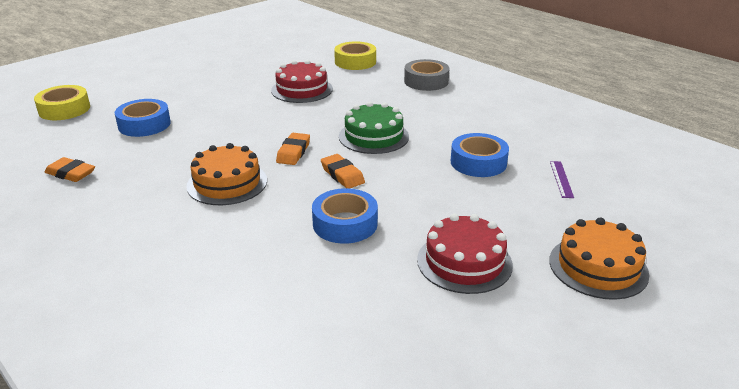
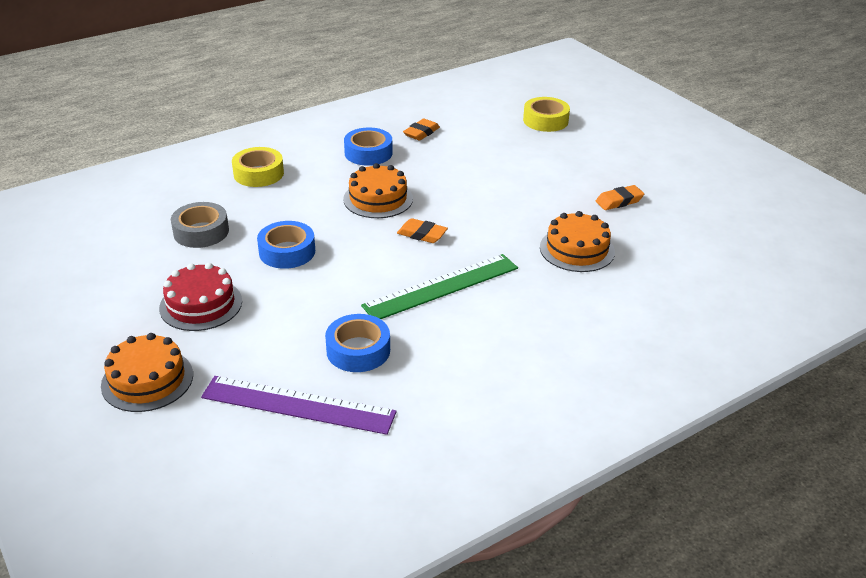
camera: 100 degrees right, 5 degrees up
(144, 124) = (504, 158): blue tape -> blue tape (368, 153)
(302, 90) = (577, 249): red cake -> orange cake
(342, 175) = (367, 258): orange eraser -> orange eraser (619, 201)
(355, 62) = (671, 299): yellow tape -> yellow tape (258, 173)
(373, 136) = (441, 287): green cake -> green ruler
(426, 81) = (595, 353): grey tape -> grey tape (201, 232)
(561, 179) = (298, 405): purple ruler -> purple ruler, size x2.40

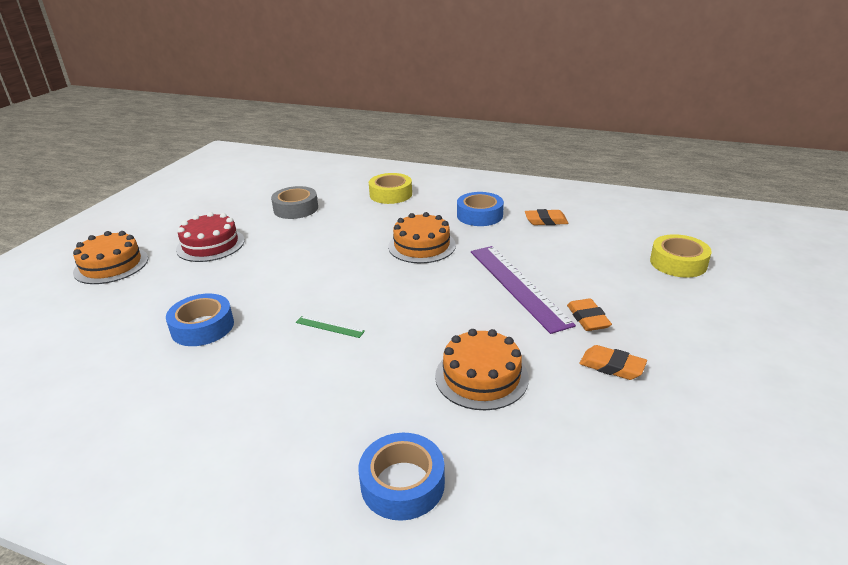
camera: 55 degrees right, 5 degrees down
(287, 252) = (305, 244): blue tape -> blue tape (402, 483)
(298, 405) = (113, 332): purple ruler -> purple ruler (518, 286)
(422, 234) = (396, 285): orange eraser -> orange eraser (588, 318)
(441, 287) = (329, 326): green ruler -> green ruler, size x0.42

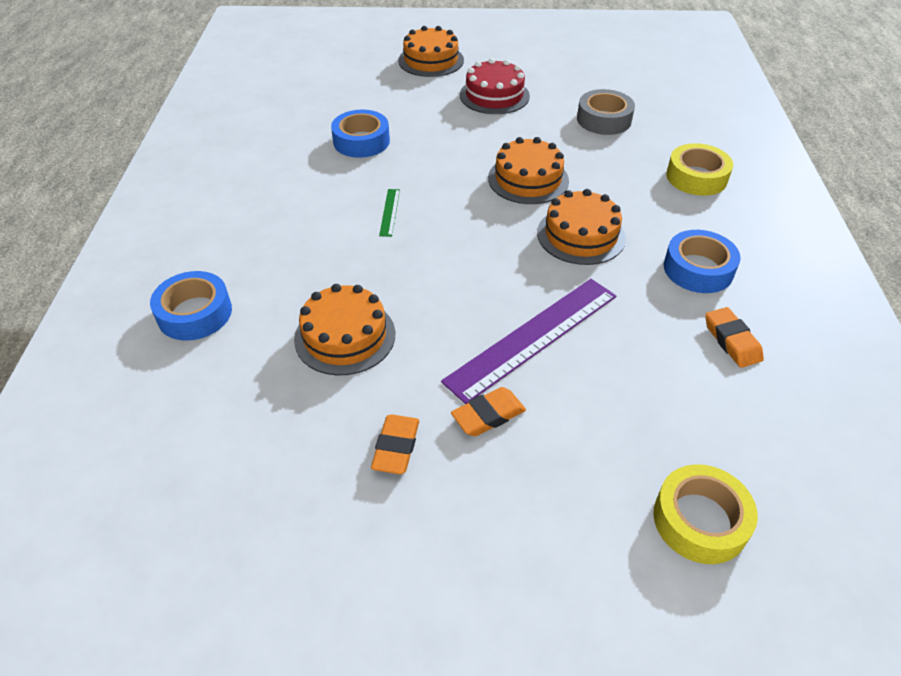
camera: 70 degrees right, 15 degrees up
(341, 252) = (528, 179): none -> orange cake

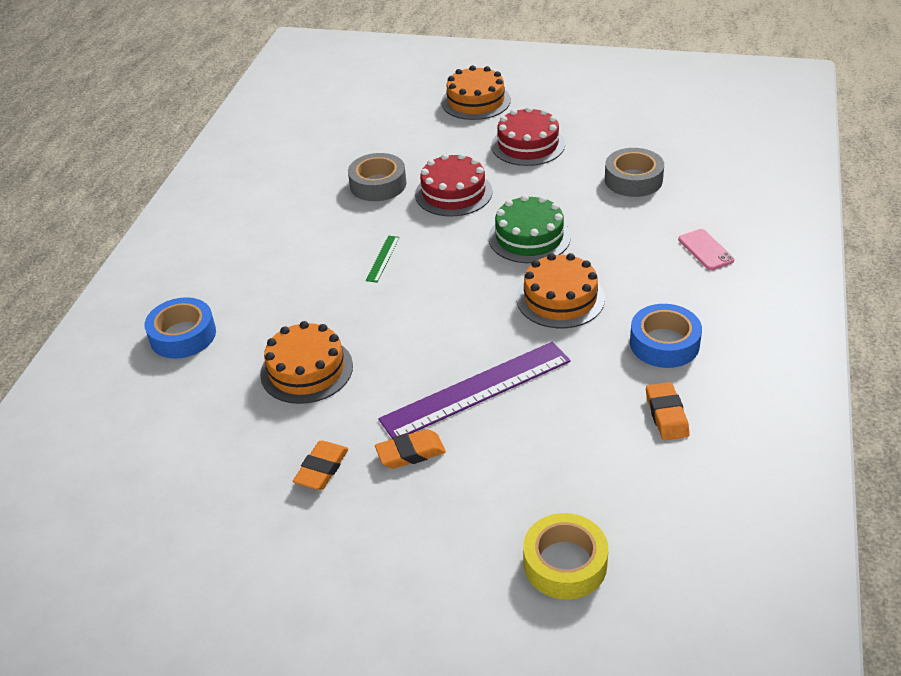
camera: 15 degrees right, 5 degrees down
(361, 141) = (378, 184): blue tape -> grey tape
(439, 144) = (453, 193): none -> red cake
(528, 179) = (529, 237): orange cake -> green cake
(696, 177) = (705, 250): yellow tape -> pink phone

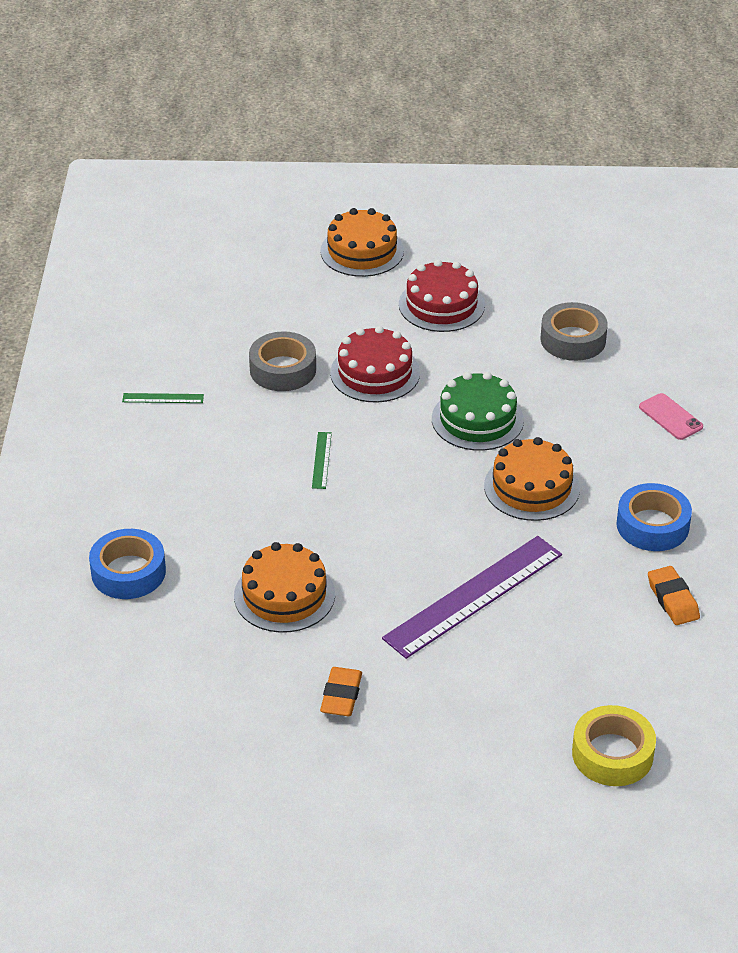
camera: 15 degrees left, 0 degrees up
(272, 199) = (163, 398): none -> green ruler
(410, 453) = (427, 668): orange eraser -> none

